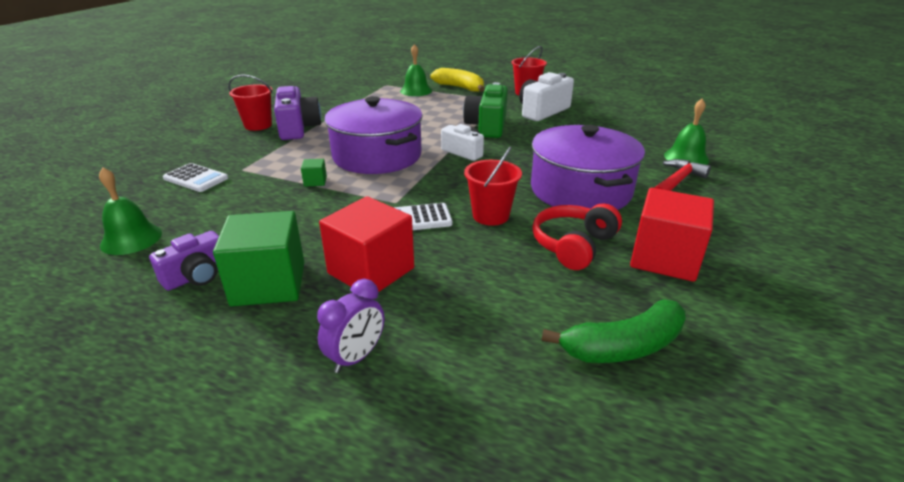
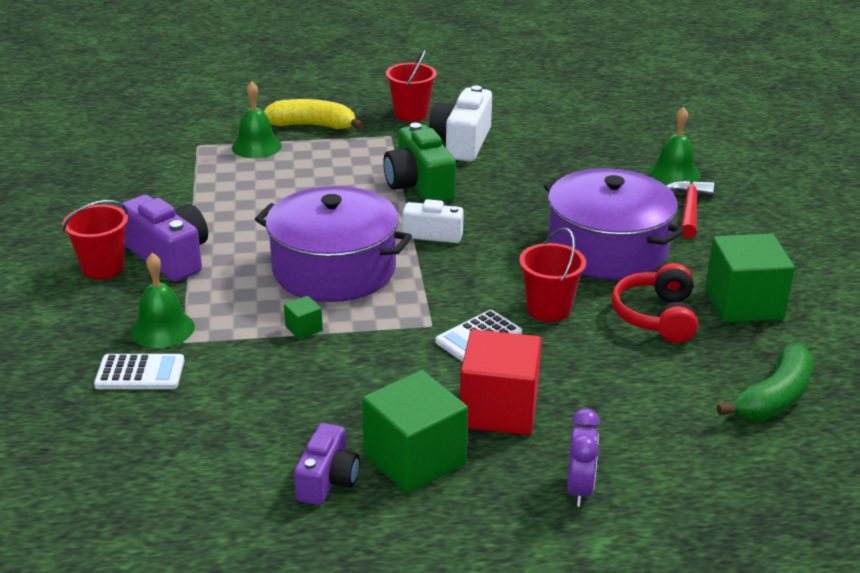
camera: 30 degrees left, 0 degrees up
(131, 239) = (183, 472): green bell -> green bell (162, 329)
(664, 258) = (743, 304): red cube -> green cube

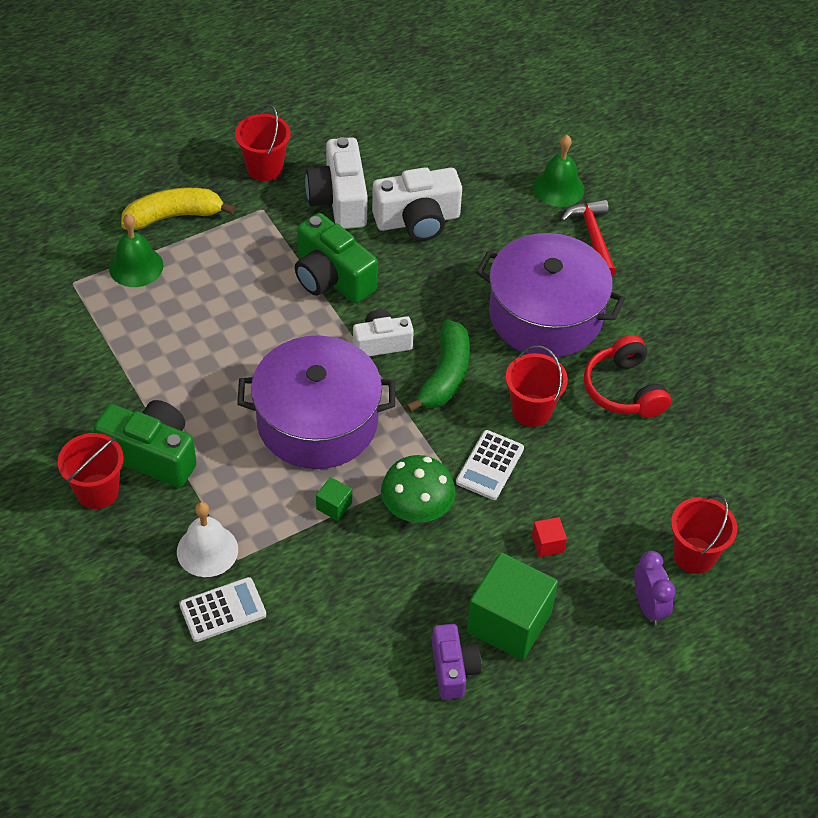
camera: 25 degrees left, 20 degrees up
(162, 329) = (207, 550): green bell -> white bell
(169, 256) = (152, 454): purple camera -> green camera
(382, 350) = (417, 509): none -> green mushroom
(499, 410) = (547, 544): red cube -> red cube, size x0.43
(524, 167) = (417, 220): none -> white camera
(659, 461) = (694, 555): none -> red bucket
(743, 304) = (687, 350): green cube -> none
(774, 398) = (752, 454): green banana -> green banana (445, 375)

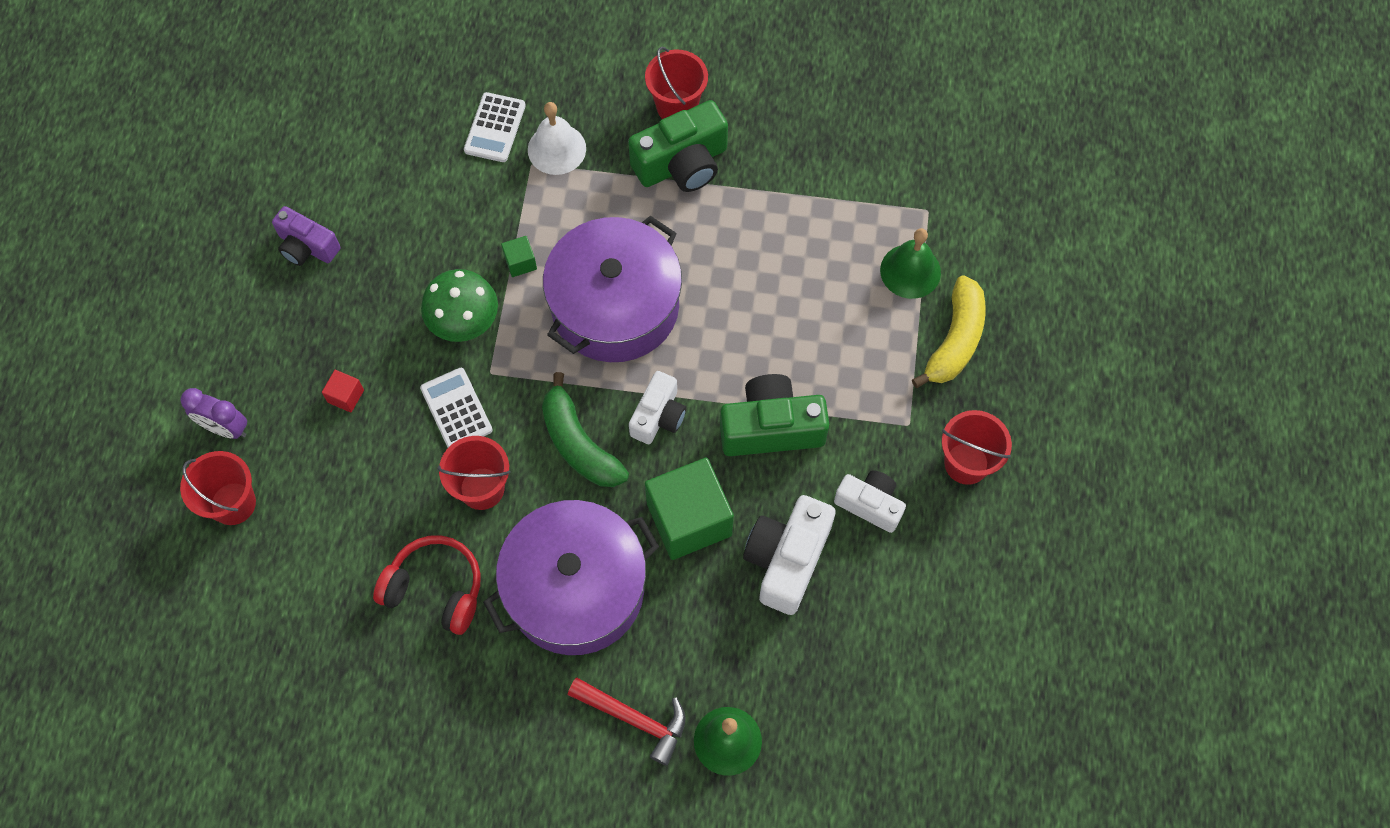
camera: 130 degrees right, 15 degrees up
(339, 200) = (870, 504): white camera -> white camera, size x0.64
(509, 622) = (307, 314): green cube -> green cube (689, 519)

